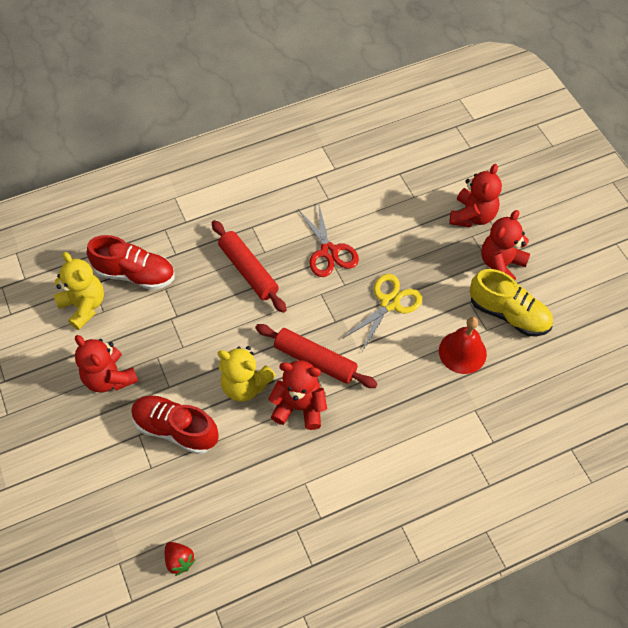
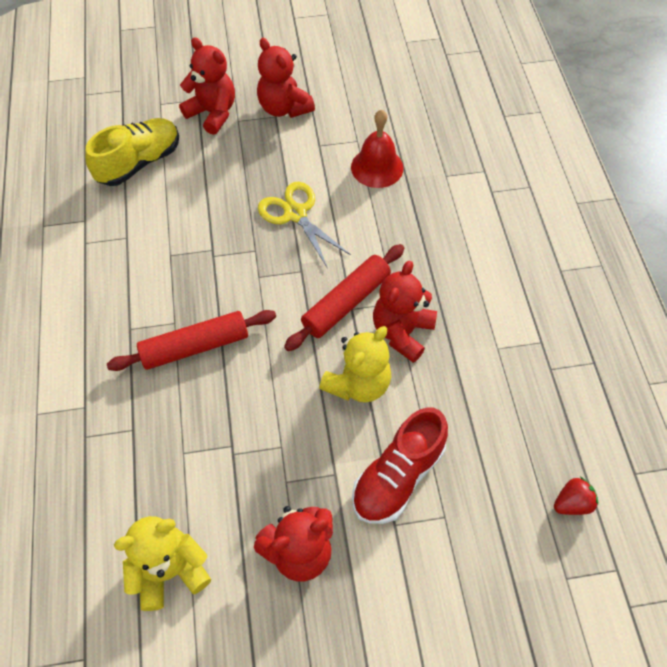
camera: 75 degrees left, 0 degrees up
(135, 274) = (144, 488): red shoe -> none
(329, 251) = (203, 255): red scissors -> none
(508, 314) = (344, 118): yellow shoe -> yellow shoe (139, 162)

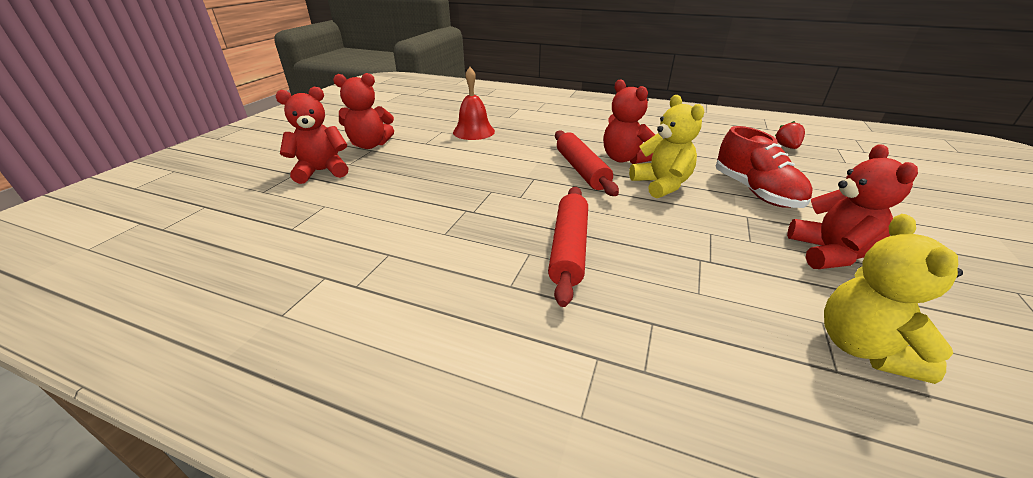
camera: 60 degrees left, 25 degrees down
(139, 162) = (309, 220): yellow shoe -> none
(295, 214) = (476, 166): yellow scissors -> none

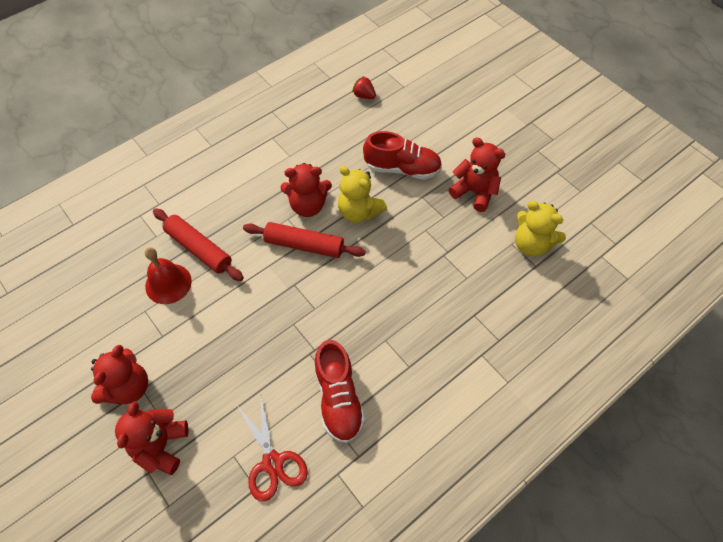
camera: 60 degrees left, 25 degrees up
(325, 228) = (272, 462): none -> red scissors
(425, 245) = (338, 398): none -> red shoe
(569, 248) = (394, 315): red rolling pin -> red rolling pin (199, 249)
(661, 184) = (359, 211): yellow teddy bear -> yellow teddy bear turned 150 degrees counterclockwise

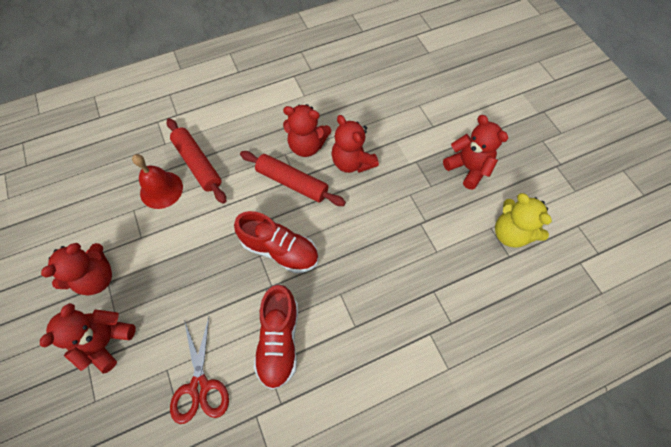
camera: 15 degrees right, 5 degrees up
(359, 211) = (352, 162): yellow teddy bear -> red teddy bear
(364, 95) = (389, 53): red strawberry -> none
(402, 168) = (405, 130): red shoe -> red shoe (280, 250)

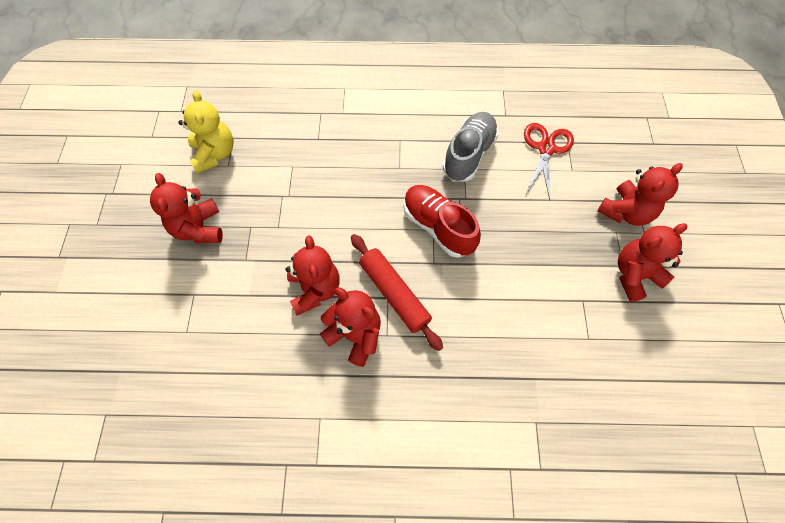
camera: 155 degrees left, 0 degrees up
(161, 189) = (551, 351): red bell -> none
(198, 164) = (498, 369): red rolling pin -> none
(279, 340) = (468, 154): red shoe -> grey shoe

